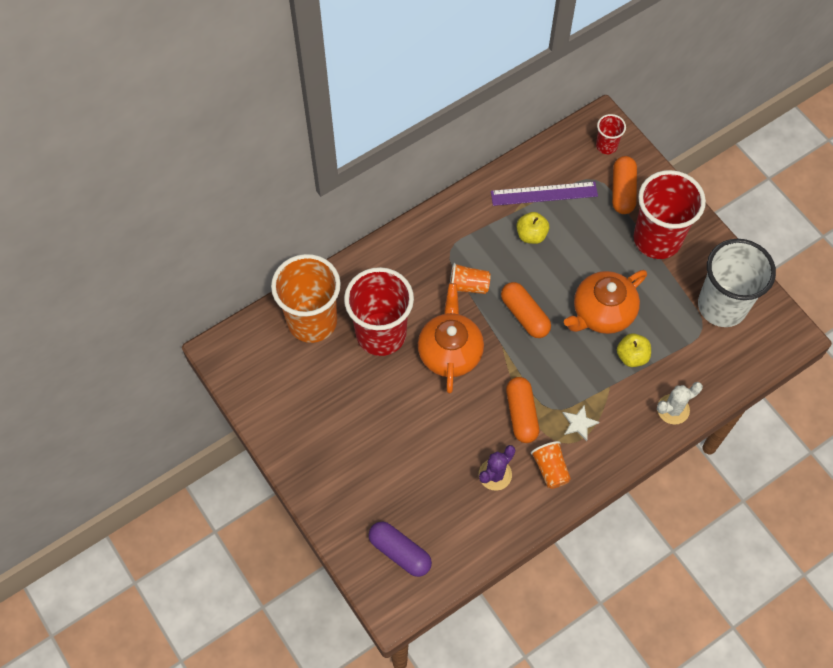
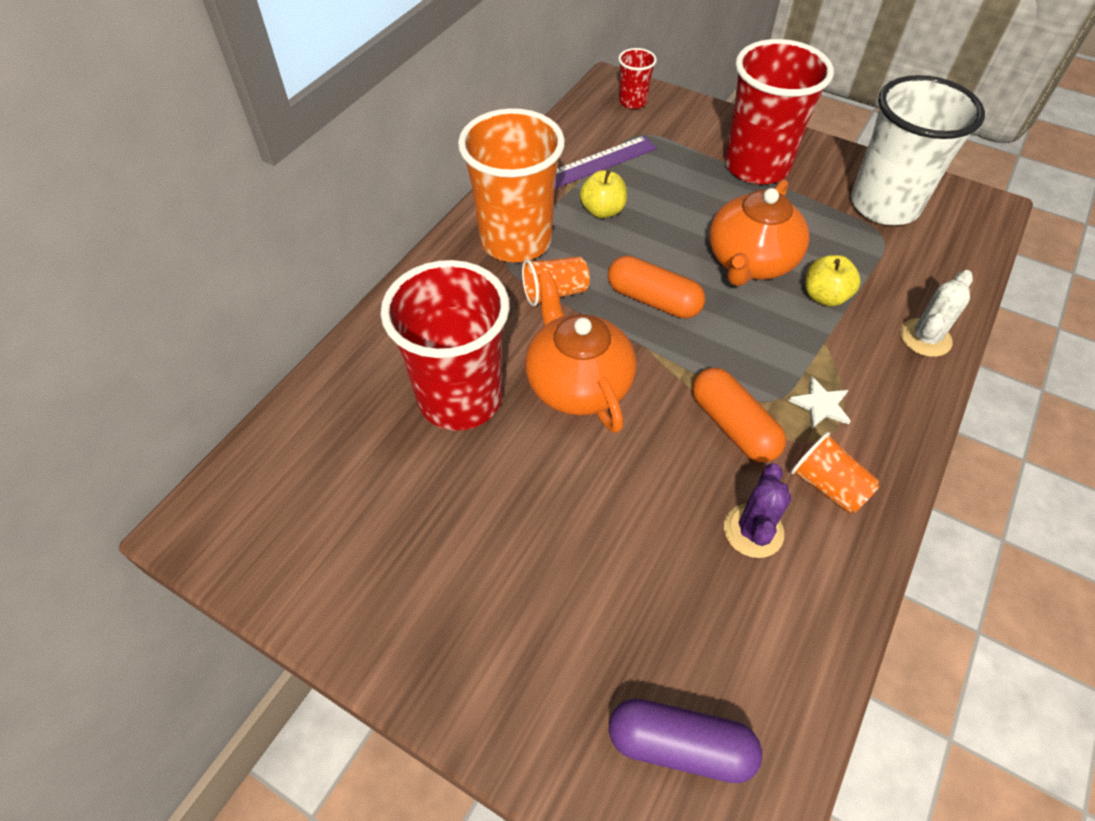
camera: 25 degrees left, 10 degrees down
(312, 321) = (341, 421): orange cup -> orange cup (516, 241)
(623, 191) = (682, 135): orange capsule -> none

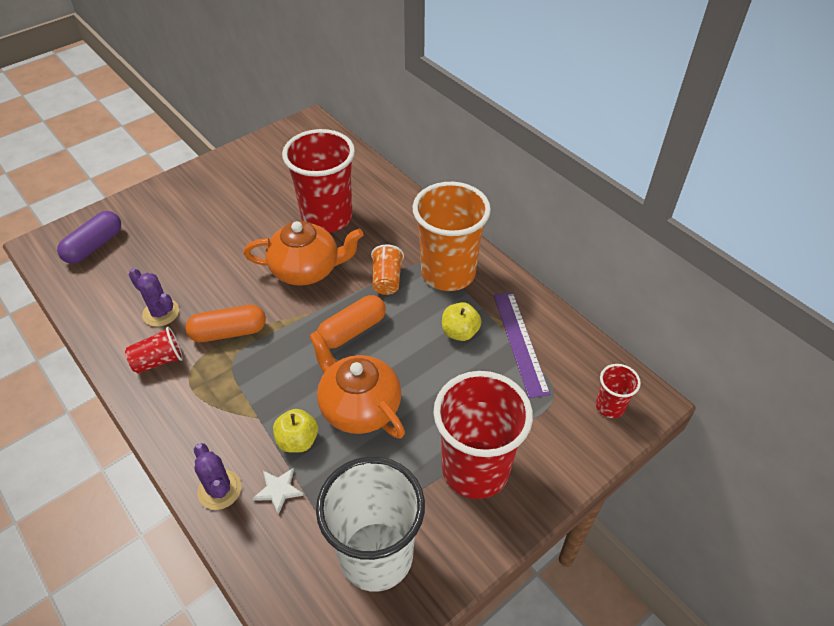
camera: 110 degrees right, 5 degrees down
(820, 405) = (211, 386): white star -> white star (278, 490)
(828, 486) = (158, 361): orange cup -> red cup
(925, 338) = (219, 490): white cactus -> purple cactus

